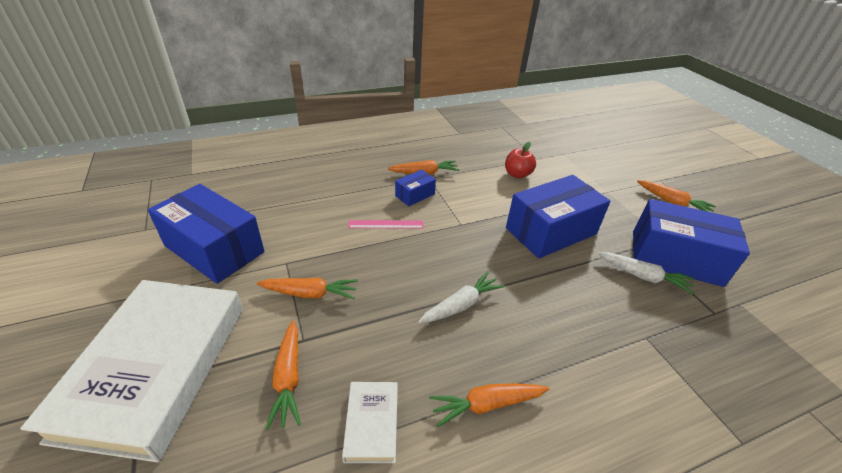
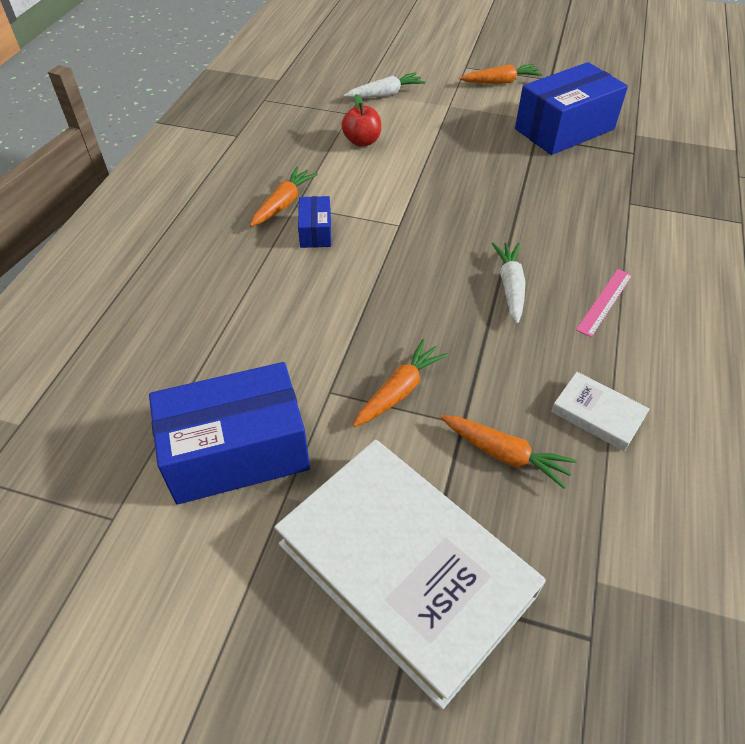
camera: 50 degrees left, 10 degrees up
(386, 224) = (343, 279): pink ruler -> pink ruler (604, 302)
(487, 404) = (627, 331): orange carrot -> none
(551, 231) = (467, 174): blue box -> none
(643, 276) = (569, 160): white carrot -> white carrot (385, 94)

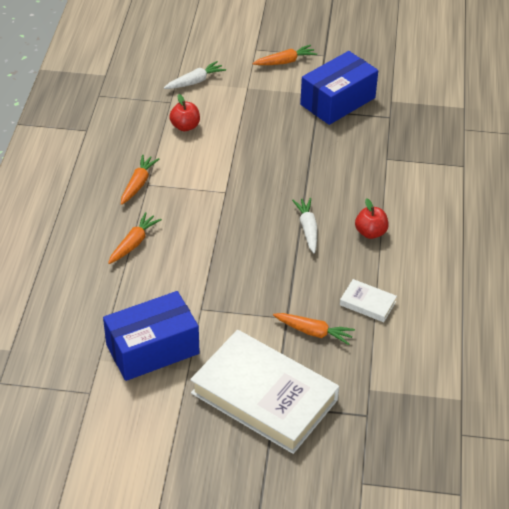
camera: 10 degrees left, 5 degrees down
(315, 232) = (167, 203): blue box -> none
(399, 391) = (245, 303): orange carrot -> orange carrot (134, 243)
(604, 302) = (370, 232): pink ruler -> red apple

